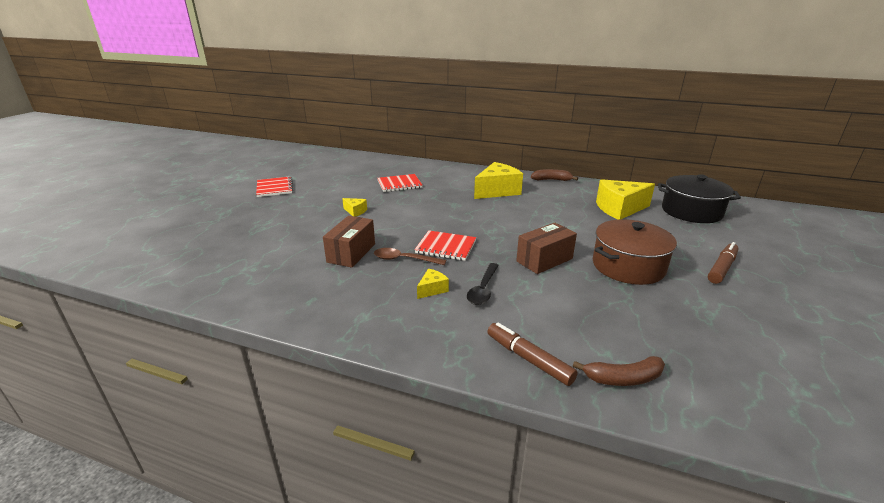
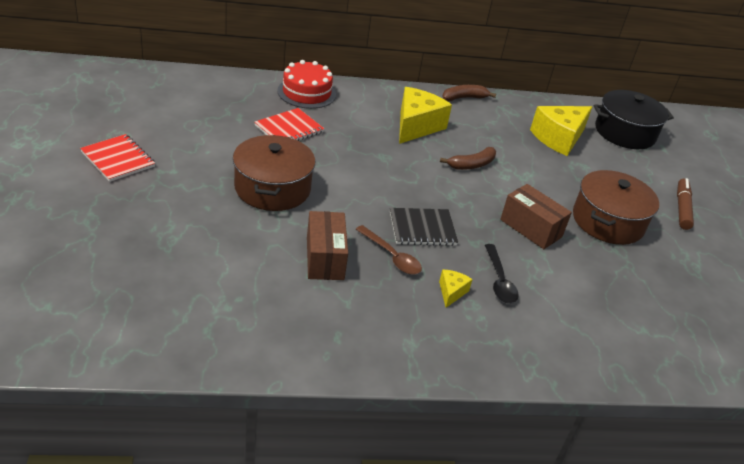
camera: 30 degrees left, 10 degrees up
(355, 211) = (272, 188): yellow cheese -> brown pot
(404, 259) = (391, 256): brown spoon -> brown spoon turned 120 degrees counterclockwise
(430, 168) = (306, 93): none -> red cake
(446, 247) = (422, 228): red notebook -> black notebook
(528, 359) = (588, 353): brown marker -> none
(544, 260) = (531, 228): brown box -> brown box turned 75 degrees counterclockwise
(623, 378) = (667, 352): brown banana -> brown banana (472, 165)

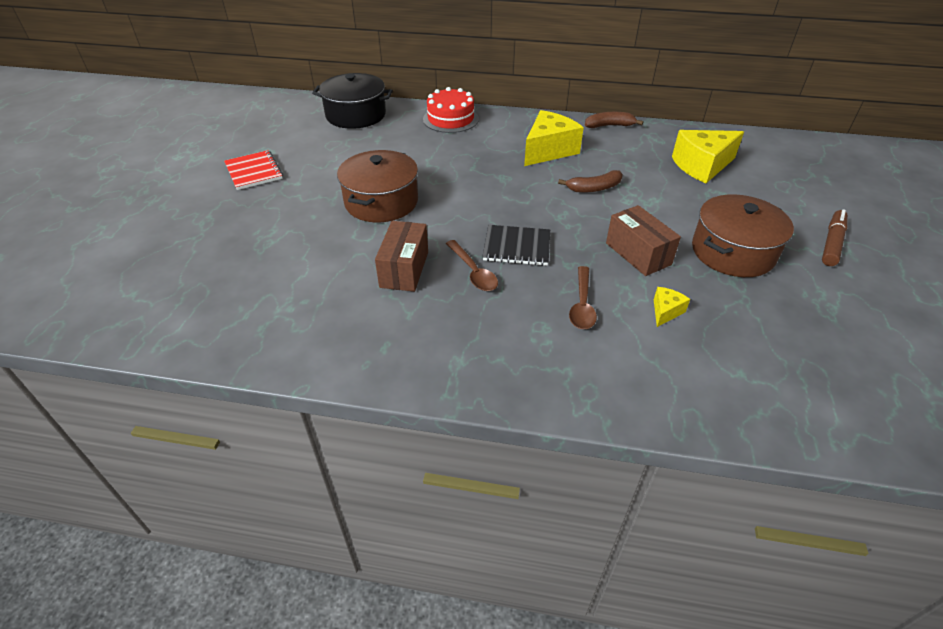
camera: 20 degrees right, 5 degrees up
(289, 129) = (420, 150): red notebook -> none
(451, 292) = (523, 312): yellow cheese -> yellow cheese (665, 311)
(499, 280) = (582, 305): black spoon -> brown spoon
(624, 132) = (783, 162): black pot -> black pot (356, 115)

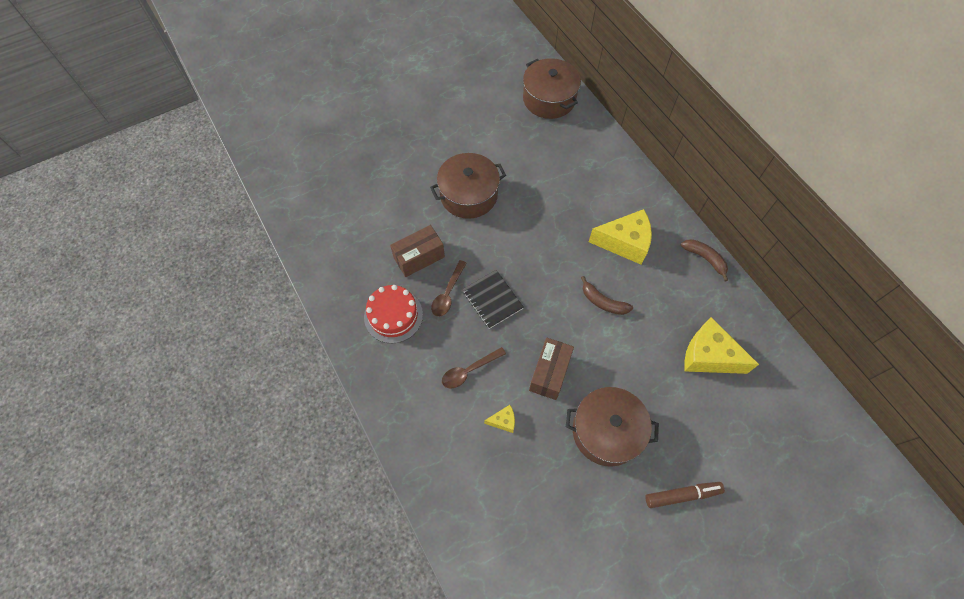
camera: 50 degrees right, 20 degrees up
(254, 171) = (434, 107): red notebook -> none
(356, 115) = (549, 99): black pot -> brown pot
(450, 119) = (603, 154): red cake -> red cake (393, 315)

